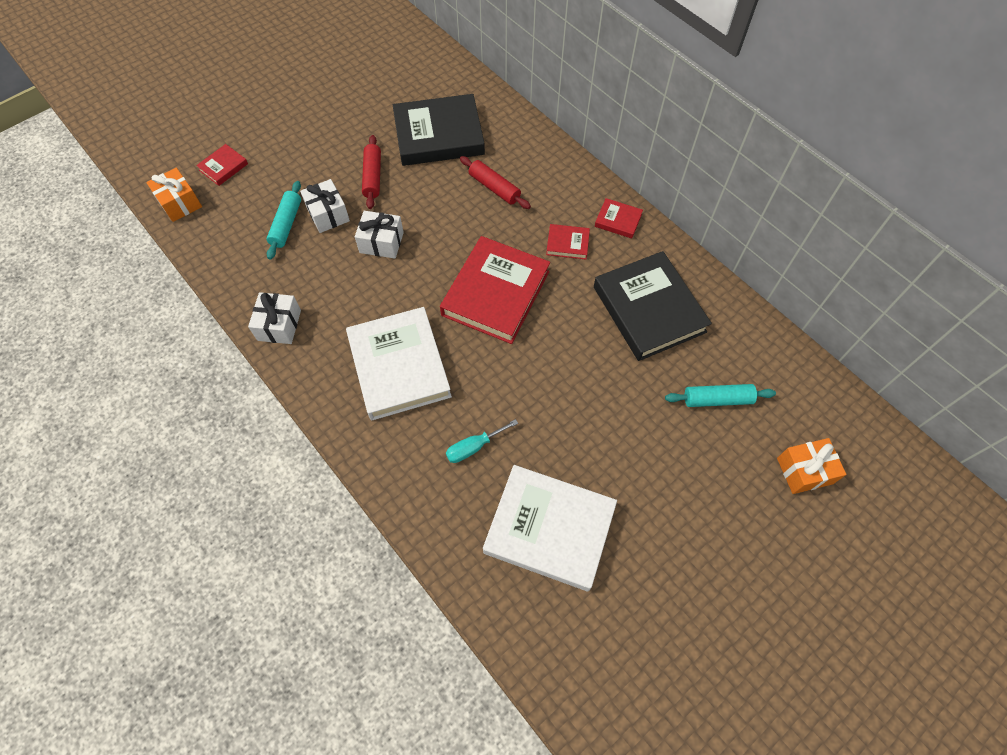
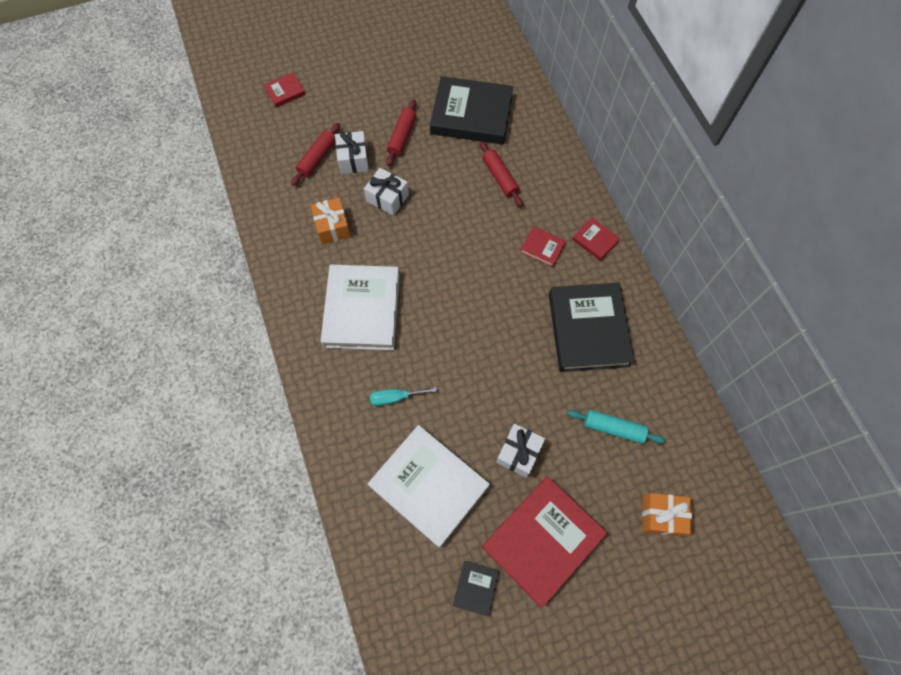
camera: 20 degrees right, 5 degrees up
(180, 203) = (241, 113): orange gift -> orange gift (332, 227)
(279, 325) = (281, 244): white gift -> white gift (519, 453)
(286, 224) = (317, 158): turquoise rolling pin -> red rolling pin
(495, 293) = (464, 273): red book -> red book (542, 540)
(646, 620) = (476, 588): none -> black book

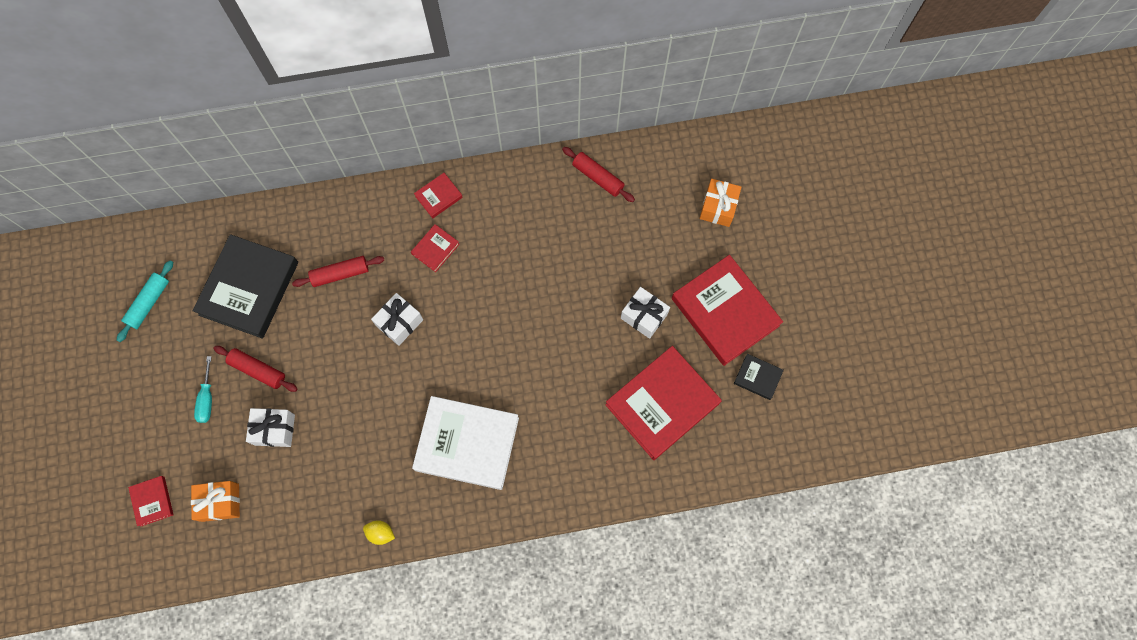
camera: 80 degrees left, 5 degrees up
(274, 256) = (381, 533): none -> yellow lemon
(317, 158) = (261, 471): red rolling pin -> red rolling pin (598, 177)
(332, 227) = (359, 464): orange gift -> orange gift (220, 502)
(387, 198) = (336, 398): white gift -> white gift (399, 323)
(395, 398) = (569, 423): turquoise screwdriver -> turquoise screwdriver (207, 399)
(429, 486) = (662, 404): white book -> red book
(588, 329) = (533, 226): black book -> none
(613, 428) = (634, 227): turquoise rolling pin -> turquoise rolling pin (149, 303)

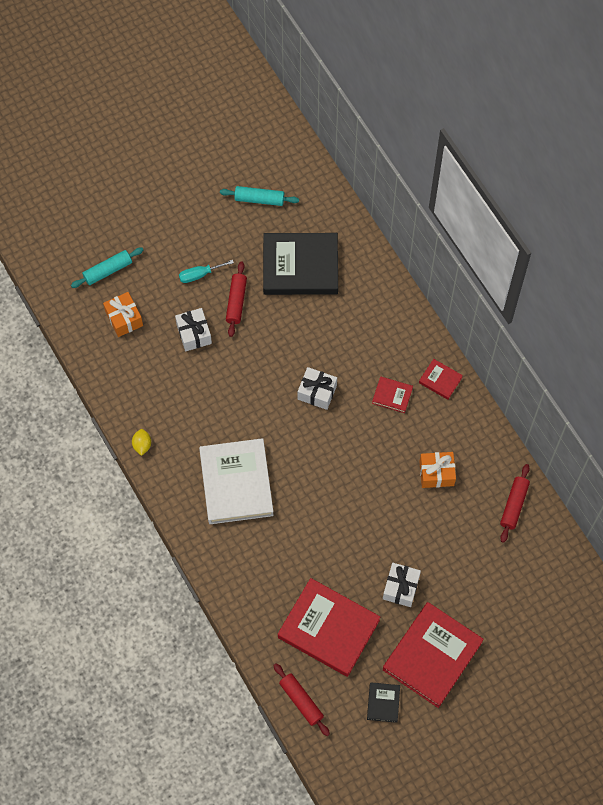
camera: 70 degrees right, 5 degrees down
(152, 501) = (108, 271): red book -> turquoise rolling pin
(340, 274) = (340, 330): red rolling pin -> red rolling pin (301, 701)
(718, 207) = (529, 619): orange gift -> orange gift (436, 473)

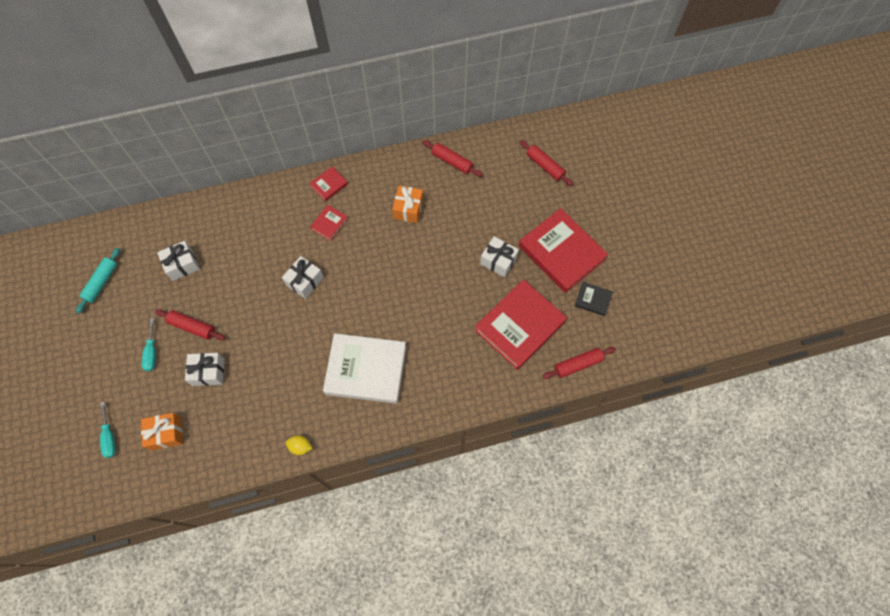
camera: 75 degrees left, 0 degrees up
(108, 271) = (109, 437): turquoise rolling pin -> turquoise screwdriver
(300, 267) = (182, 265): black book -> white gift
(542, 613) = (545, 166): none -> red rolling pin

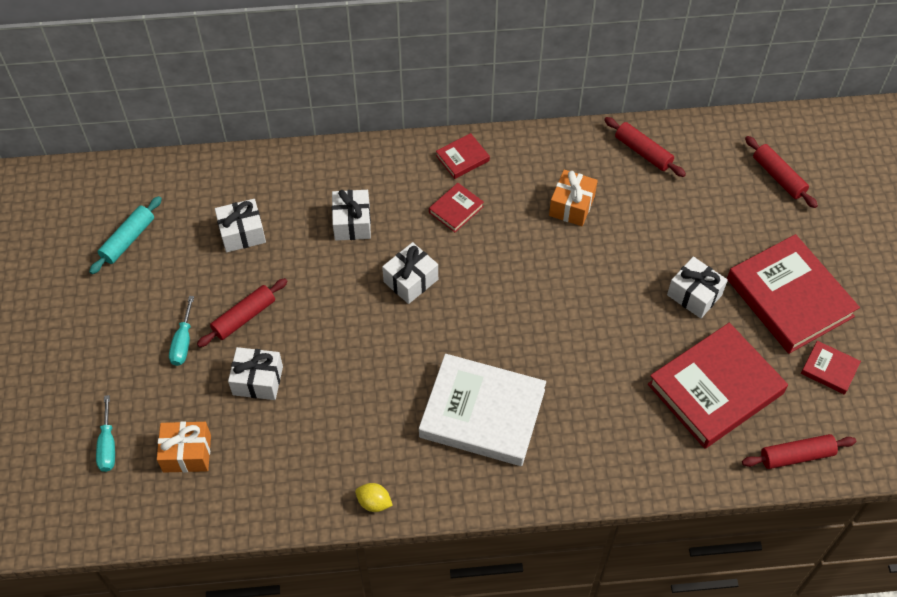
camera: 10 degrees right, 10 degrees down
(192, 327) = (244, 317): red rolling pin -> red rolling pin turned 75 degrees counterclockwise
(258, 245) = (352, 223): none -> white gift
(593, 300) = (829, 369): black book -> red book

